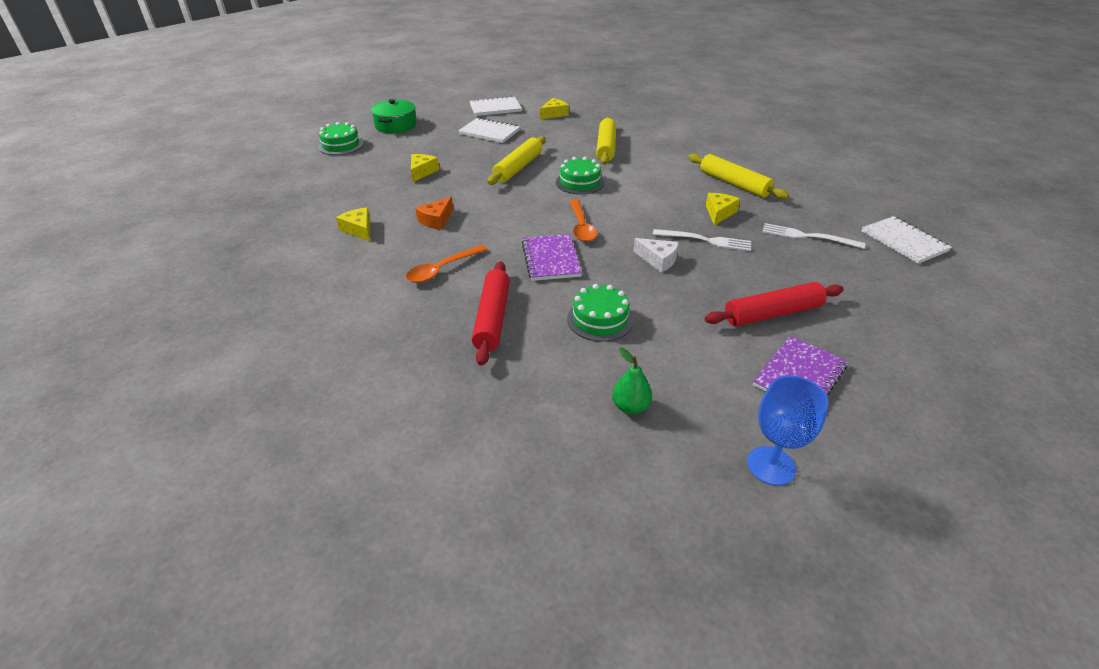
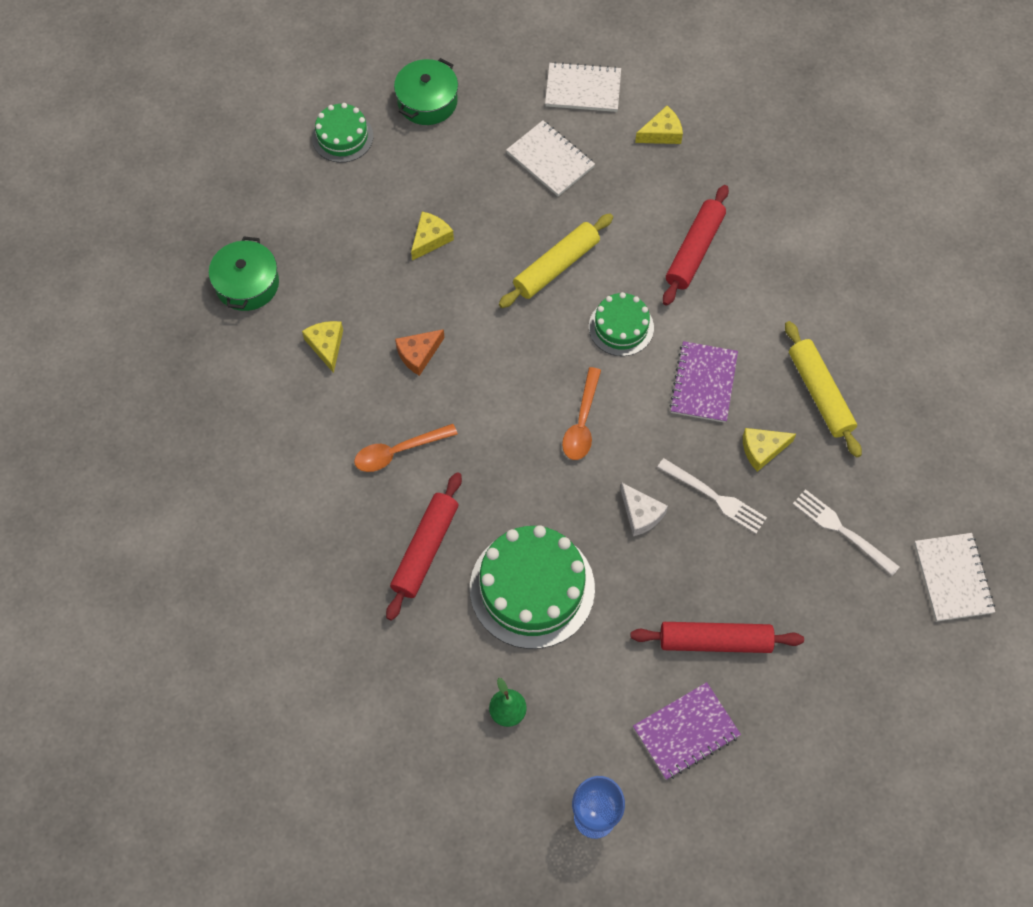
camera: 20 degrees right, 25 degrees up
(283, 213) = (247, 284): none -> green pot
(551, 259) = (522, 473): purple notebook -> purple notebook (703, 383)
(600, 319) = (532, 588): green cake -> green cake, size x1.77
(606, 147) = (694, 250): yellow rolling pin -> red rolling pin
(719, 213) = (762, 450): yellow cheese -> yellow cheese turned 150 degrees counterclockwise

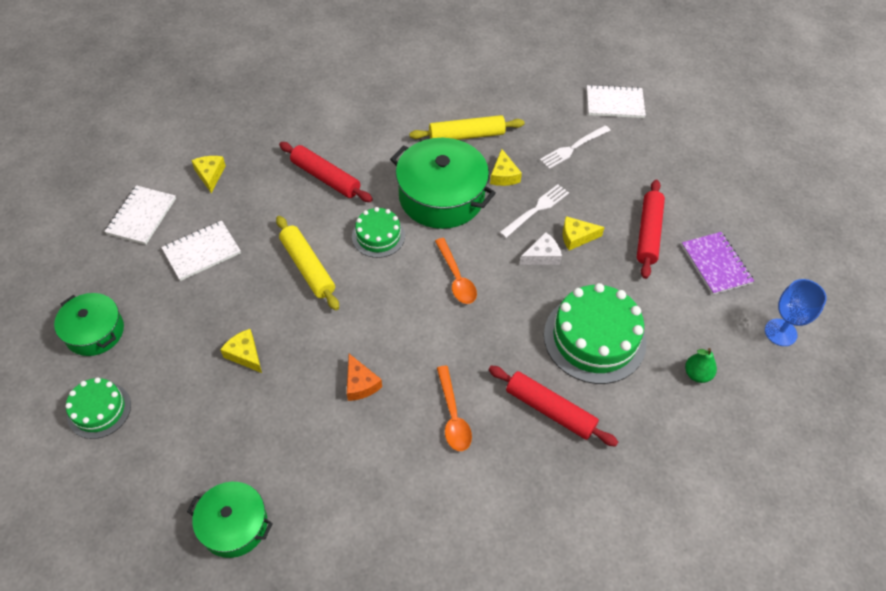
camera: 80 degrees left, 10 degrees down
(326, 346) = (328, 460): yellow cheese -> yellow cheese (576, 237)
(582, 422) = (456, 278): orange spoon -> orange spoon turned 45 degrees clockwise
(703, 383) = (441, 196): purple notebook -> green pot

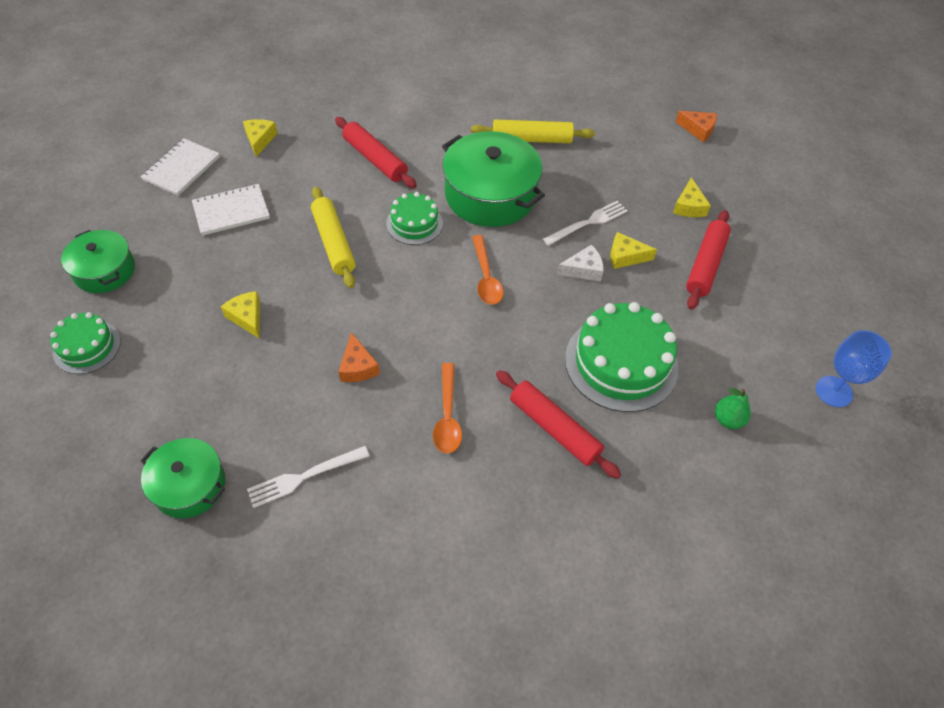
camera: 10 degrees right, 0 degrees up
(503, 175) = (561, 183): yellow cheese -> yellow cheese (689, 206)
(572, 148) = (642, 167): white fork -> white fork (303, 477)
(614, 103) = (698, 129): white notebook -> orange cheese
(716, 264) = (774, 308): purple notebook -> none

